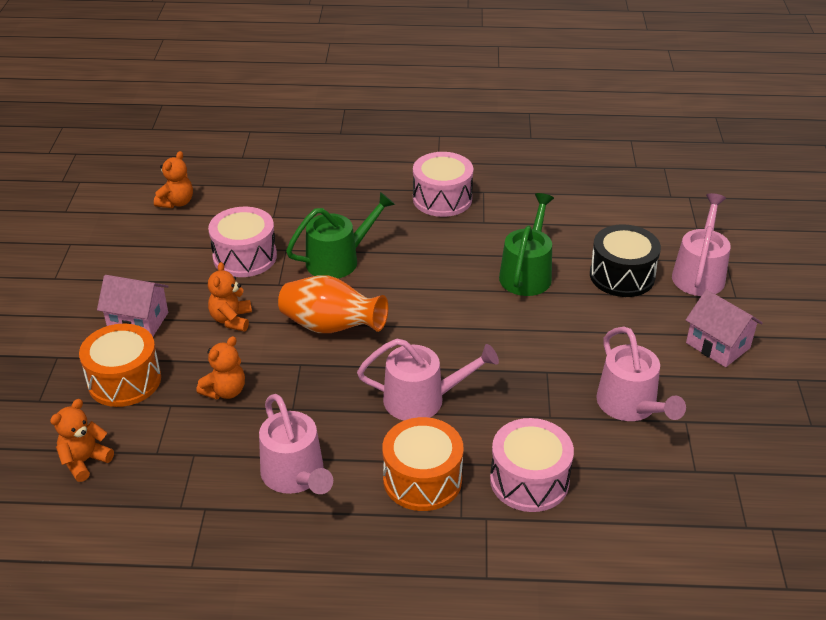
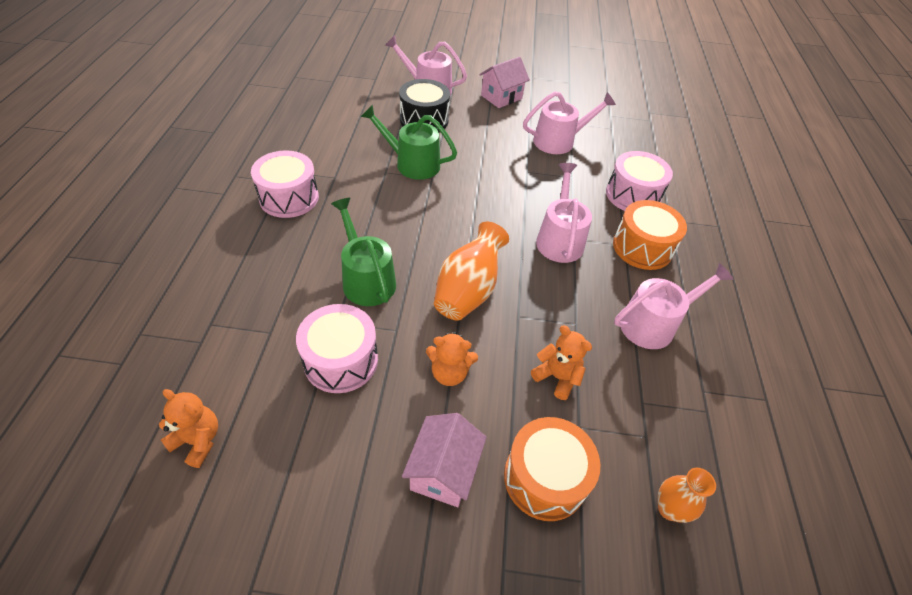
camera: 90 degrees left, 10 degrees up
(85, 461) = (669, 508): orange teddy bear -> orange vase

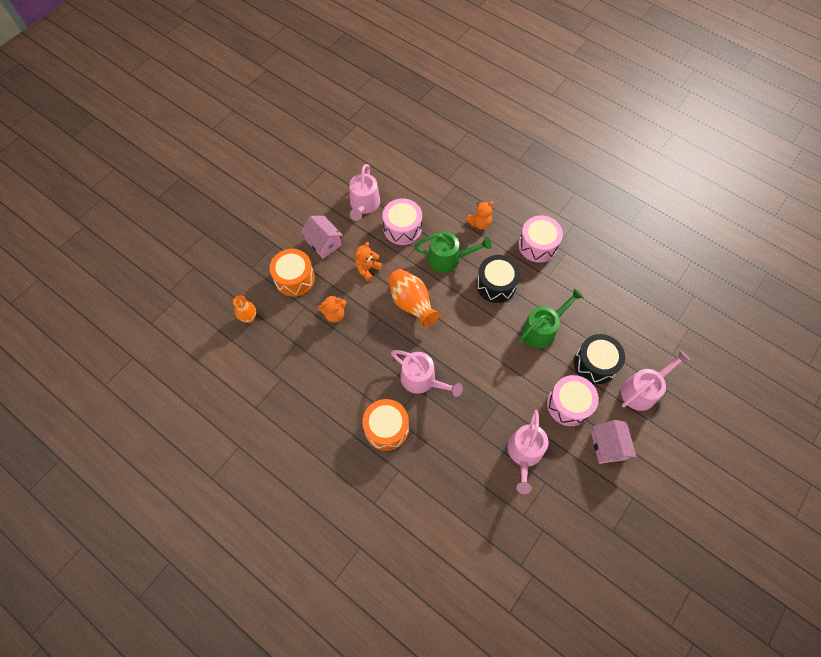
camera: 125 degrees right, 15 degrees up
(198, 440) = (394, 168): orange teddy bear -> orange teddy bear (479, 223)
(377, 217) = (496, 284): none -> black drum
(632, 195) = (436, 463): pink drum -> pink drum (568, 404)
(653, 324) = (331, 387): pink watering can -> pink watering can (364, 205)

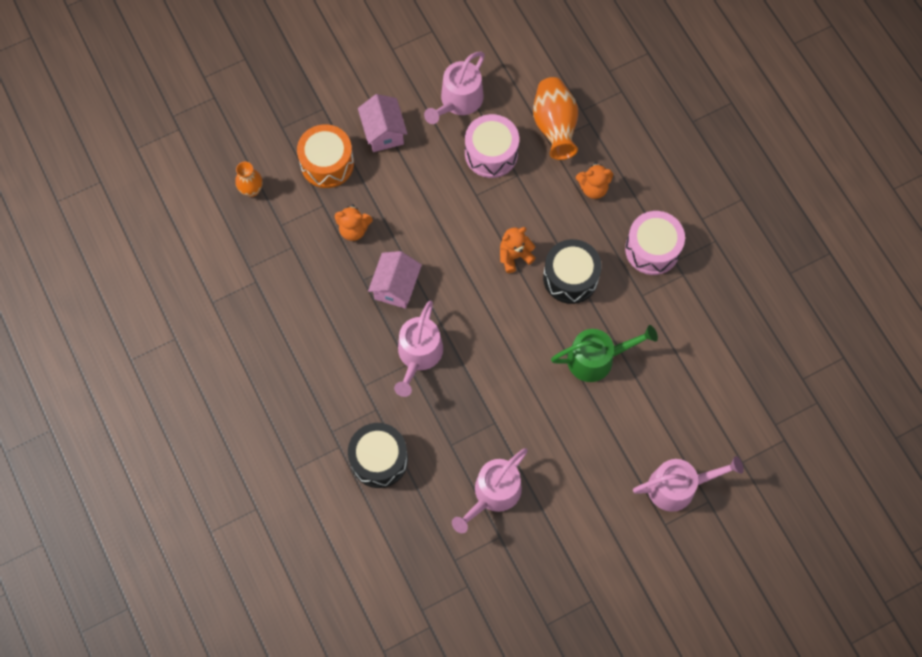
camera: 25 degrees right, 5 degrees up
(367, 269) = (421, 189): orange teddy bear -> orange teddy bear (514, 256)
(386, 428) = (349, 393): orange drum -> none
(411, 304) = (453, 257): orange vase -> orange vase (554, 126)
(422, 380) = (418, 355): pink watering can -> pink watering can turned 45 degrees clockwise
(448, 259) = (528, 218): green watering can -> none
(568, 404) = (577, 462): pink drum -> none
(595, 364) = (638, 429): black drum -> black drum (379, 459)
(607, 446) = (596, 531): pink house -> pink house (396, 287)

